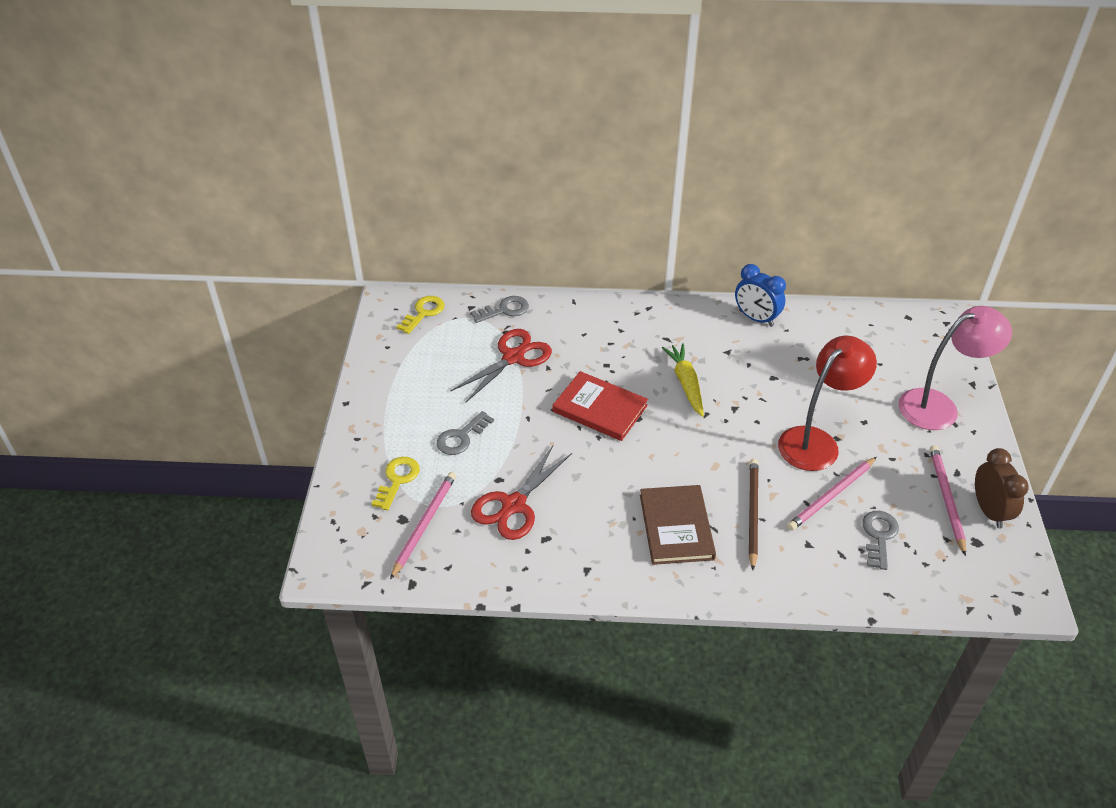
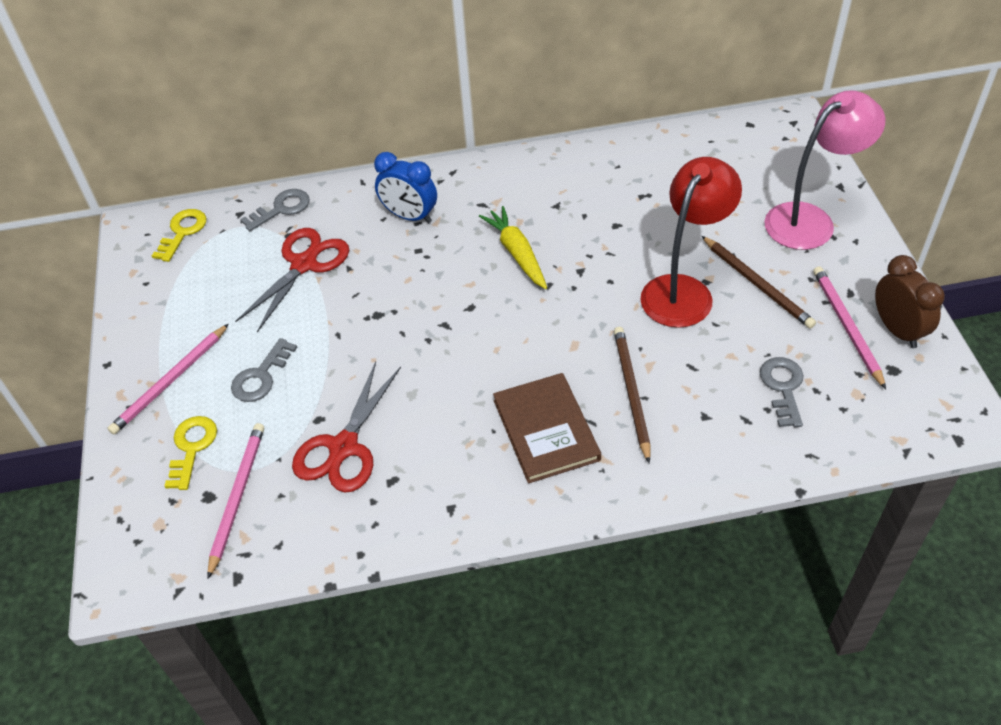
camera: 10 degrees left, 5 degrees up
(600, 408) = (422, 305): red book -> none
(756, 318) = (579, 160): blue clock -> blue clock (410, 216)
(831, 496) = (717, 351): pink pencil -> pink pencil (170, 381)
(879, 449) = (757, 284): none -> brown pencil

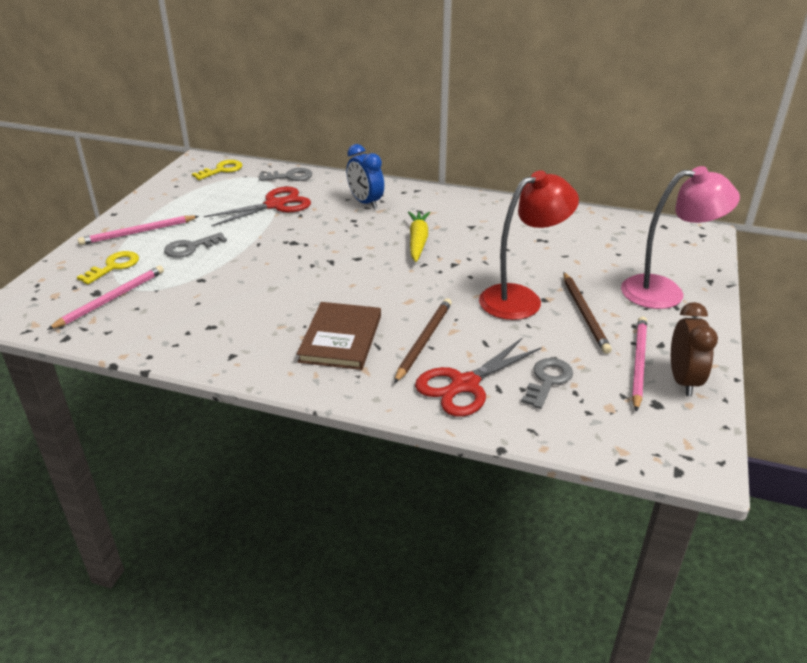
camera: 25 degrees right, 15 degrees down
(344, 447) = (200, 299): red scissors -> red scissors (465, 385)

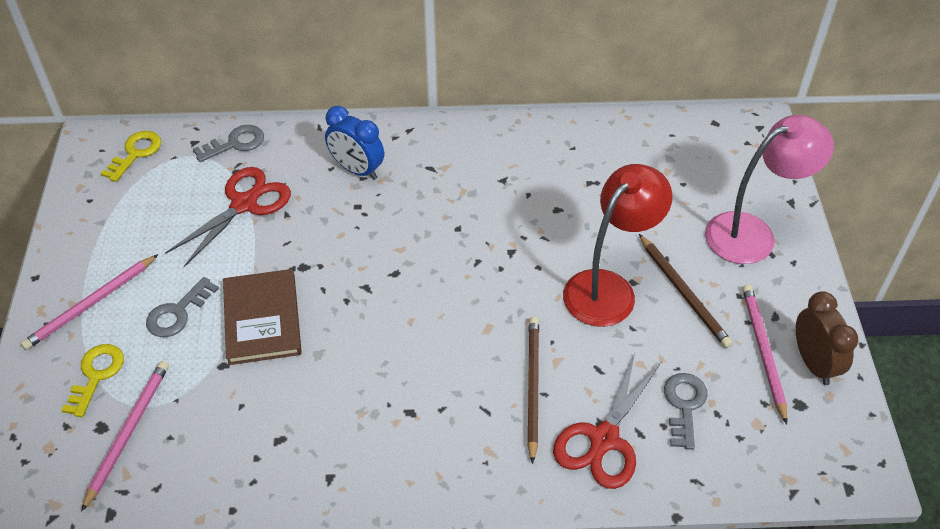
camera: 20 degrees left, 15 degrees up
(341, 338) = (440, 412): brown book -> brown book (262, 319)
(418, 241) = (453, 224): yellow carrot -> none

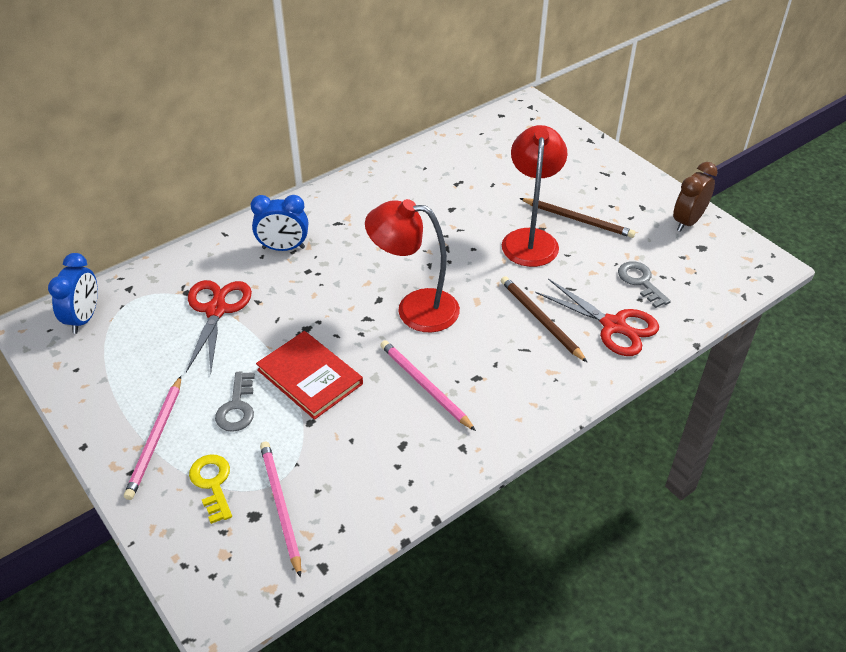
camera: 35 degrees left, 5 degrees down
(135, 153) = (84, 318): yellow key -> blue clock
(235, 143) = (166, 274): grey key -> none
(262, 319) = (310, 377): brown book -> red book
(419, 302) = (415, 309): none -> red lamp
(604, 439) = (613, 325): red scissors -> red scissors turned 45 degrees counterclockwise
(752, 233) = (585, 167): pink lamp -> none
(763, 351) = (654, 229): pink pencil -> pink pencil (424, 386)
(813, 363) = (687, 221): brown clock -> brown clock turned 90 degrees counterclockwise

